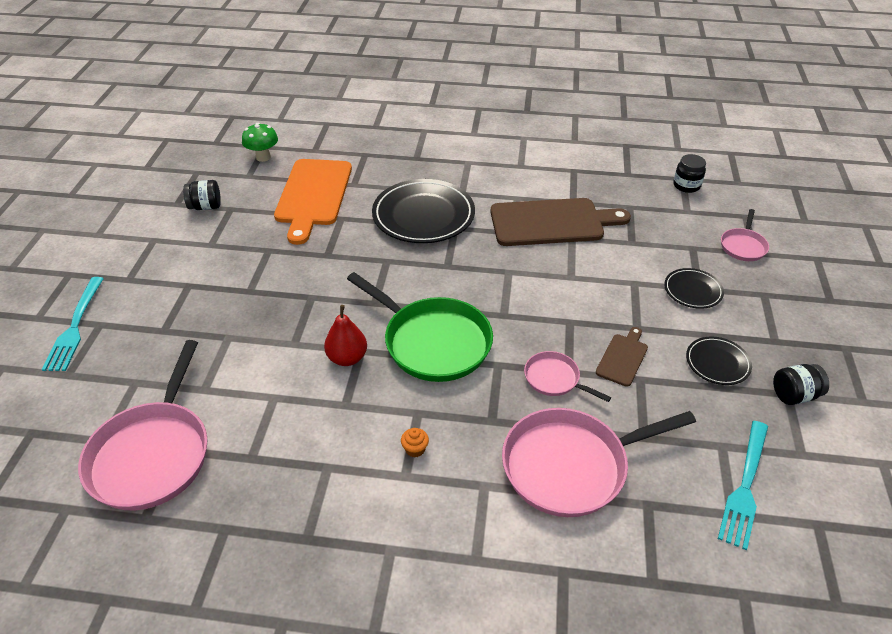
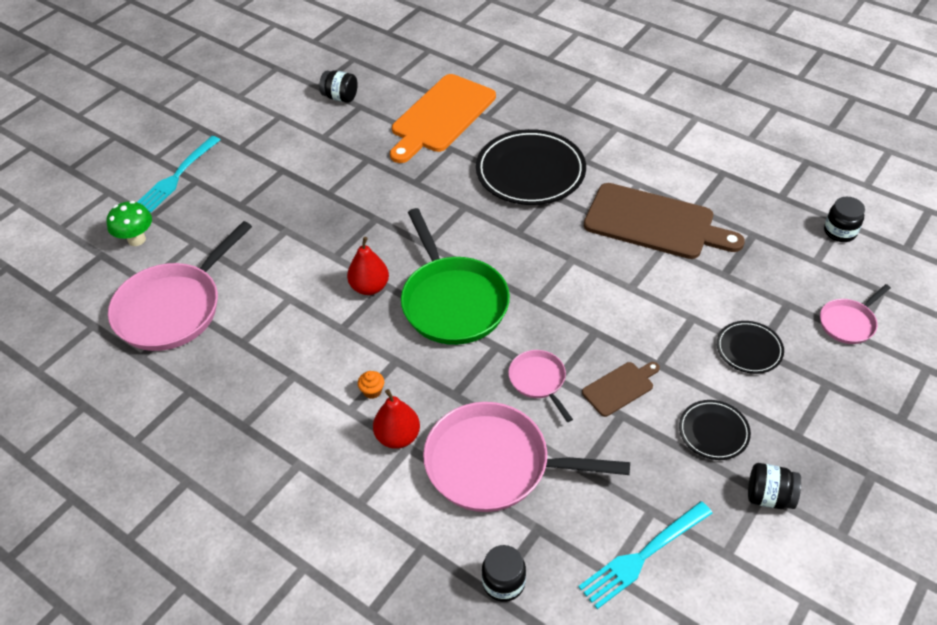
camera: 30 degrees right, 5 degrees up
(263, 157) = (421, 61): green mushroom -> green mushroom (136, 239)
(468, 480) = (398, 437): none -> red pear
(656, 567) = (503, 582): none -> black jar

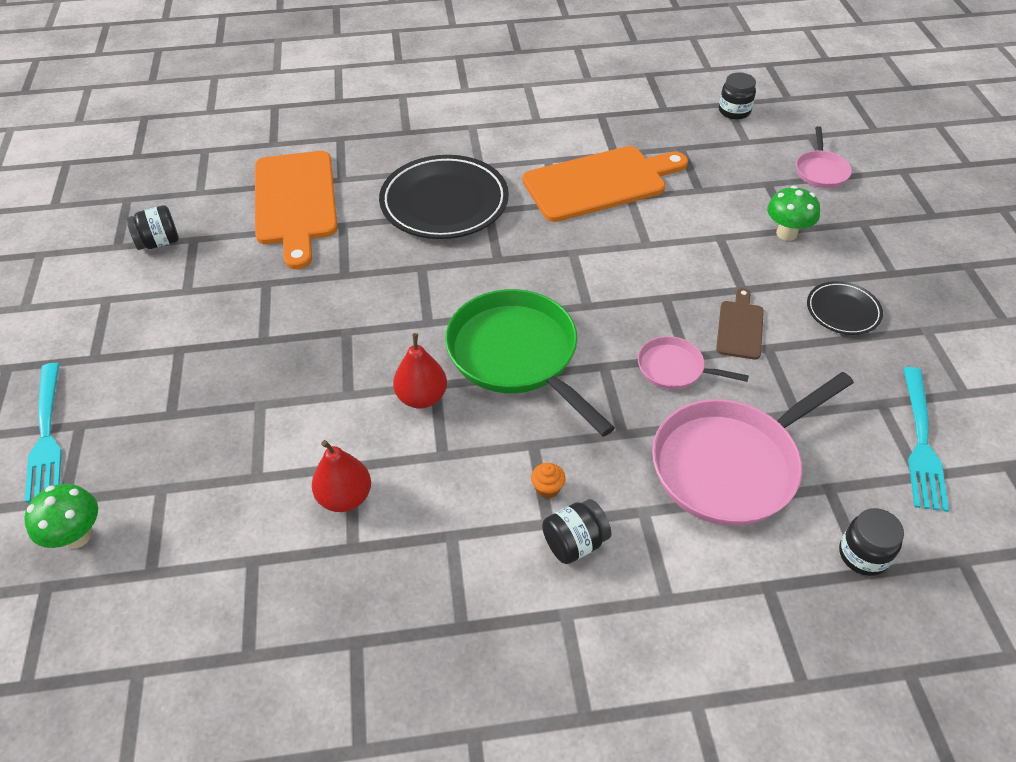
camera: 45 degrees left, 0 degrees up
(173, 308) = (224, 574): pink pan -> none
(398, 437) = (623, 509): red pear -> red pear (345, 497)
(452, 301) = (517, 355): green pan -> green pan turned 150 degrees counterclockwise
(655, 223) = (600, 183): brown cutting board -> orange cutting board
(749, 349) = (786, 233): black plate -> green mushroom
(769, 496) = (934, 329): black jar -> black jar (574, 543)

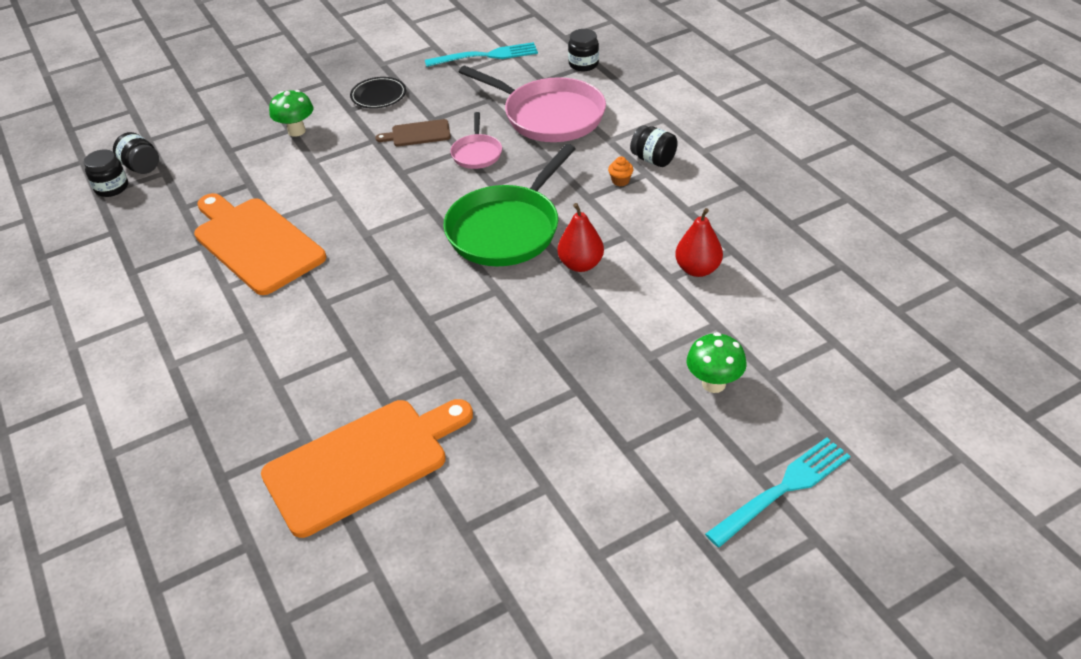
camera: 110 degrees left, 5 degrees down
(77, 536) = (846, 402): green mushroom -> green mushroom (713, 383)
(159, 242) = (485, 560): black jar -> black jar (141, 167)
(444, 202) = (322, 338): black plate -> none
(821, 171) = (203, 127): pink pan -> none

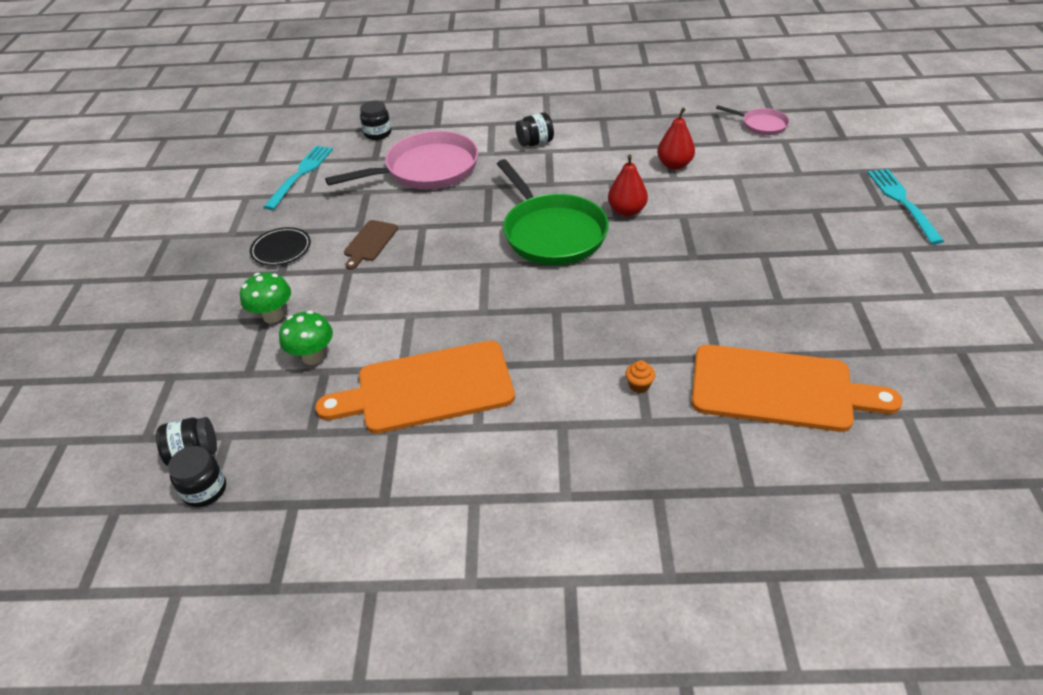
camera: 60 degrees left, 0 degrees up
(363, 462) = (780, 389): orange cutting board -> orange cutting board turned 105 degrees clockwise
(477, 153) = (435, 219): pink pan -> pink pan (761, 125)
(620, 181) = (545, 164): orange cupcake -> orange cupcake (639, 385)
(713, 383) = (793, 196): green mushroom -> green mushroom (313, 357)

